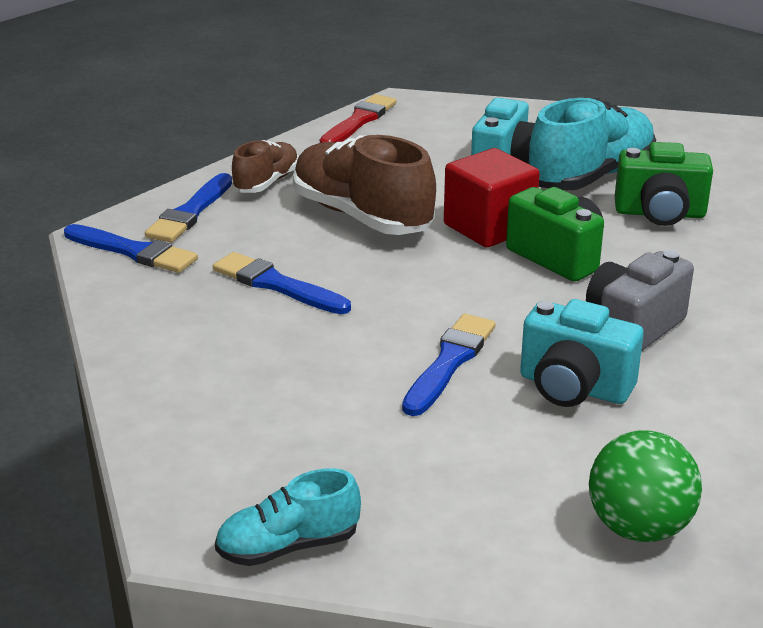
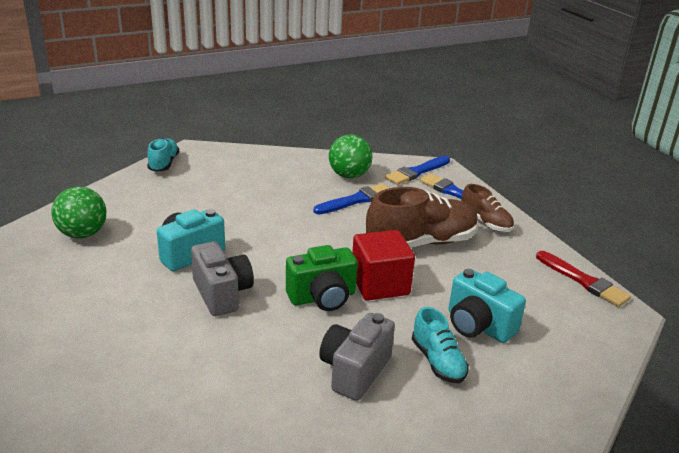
camera: 110 degrees right, 0 degrees up
(189, 308) = (349, 175): none -> green ball
(450, 362) = (244, 227): blue brush -> none
(591, 176) = (438, 361): turquoise shoe -> turquoise shoe, size x0.55
(660, 214) = (354, 371): green camera -> grey camera

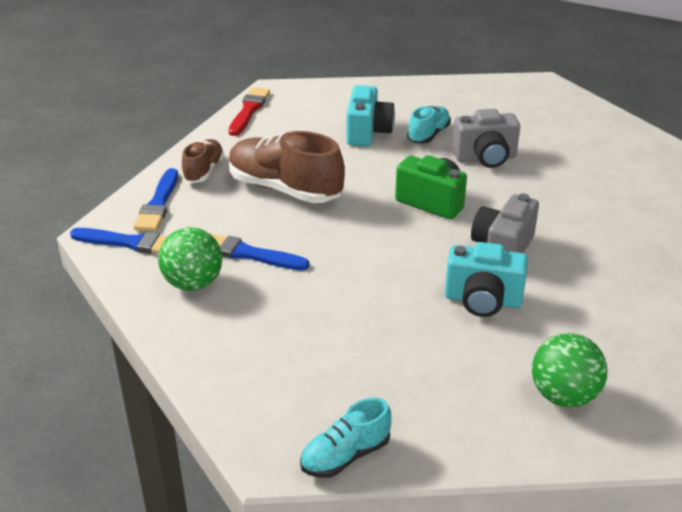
camera: 125 degrees left, 5 degrees up
(380, 284) = (376, 185): red cube -> none

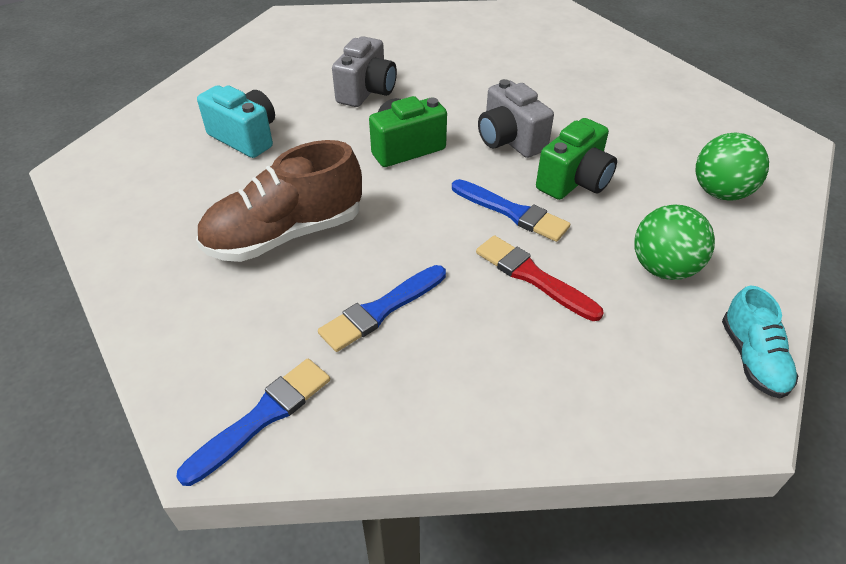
camera: 60 degrees left, 10 degrees up
(158, 204) = (202, 357): blue brush -> blue brush (512, 212)
(193, 283) = (400, 380): green ball -> green ball (663, 268)
(204, 171) = (175, 287): brown shoe -> none
(249, 110) = (91, 201): red brush -> red brush (533, 277)
(428, 135) = (294, 105): turquoise shoe -> none
(482, 300) = (574, 181): turquoise camera -> green camera

